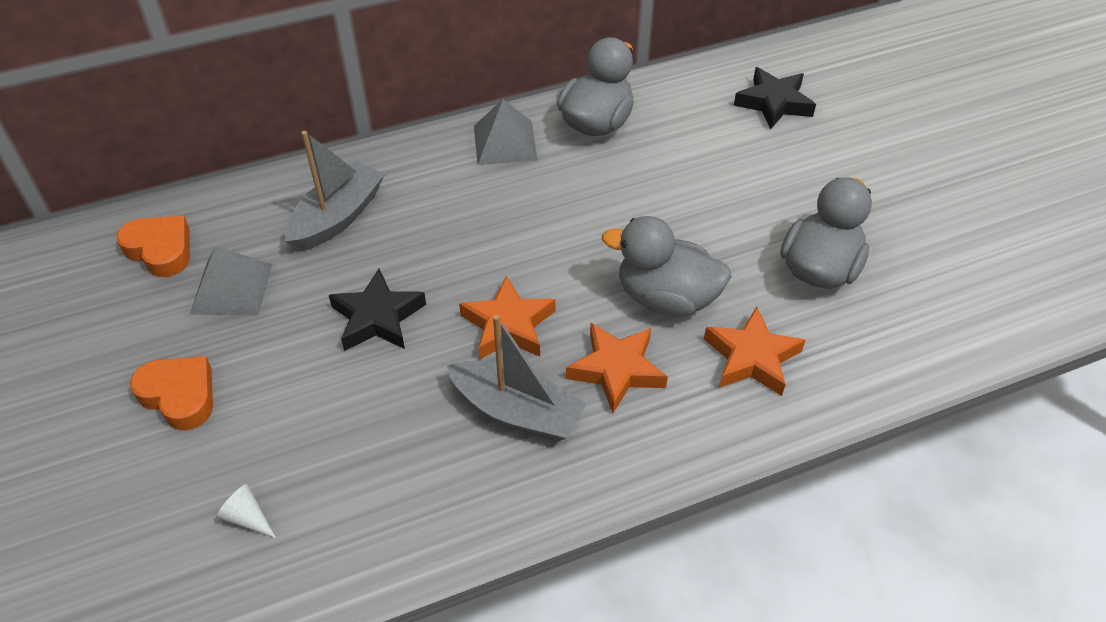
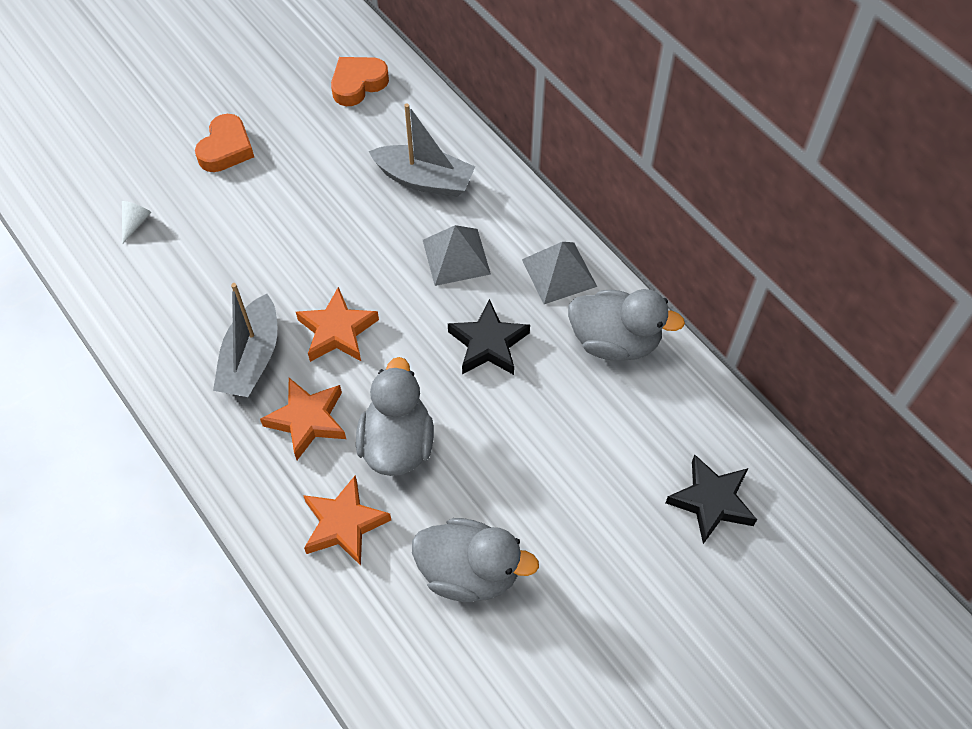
camera: 75 degrees right, 10 degrees up
(160, 250) = (358, 84): orange heart -> orange heart turned 150 degrees counterclockwise
(232, 288) = (331, 141): grey pyramid -> grey pyramid (456, 257)
(377, 317) = (324, 241): black star -> black star (488, 344)

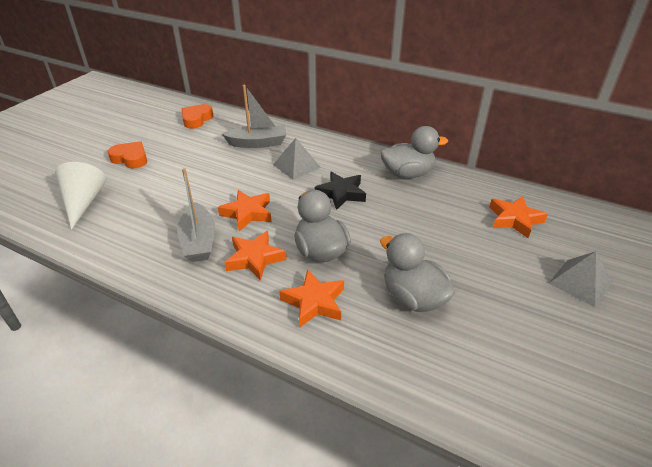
camera: 25 degrees left, 20 degrees down
(135, 223) = (83, 202): white cone -> white cone, size x2.28
(226, 149) = (130, 158): orange heart -> orange heart turned 60 degrees counterclockwise
(469, 572) = (413, 298): grey duck -> grey duck turned 120 degrees counterclockwise
(559, 272) = (357, 157): grey pyramid -> grey pyramid (580, 282)
(711, 501) = (514, 219): black star -> orange star

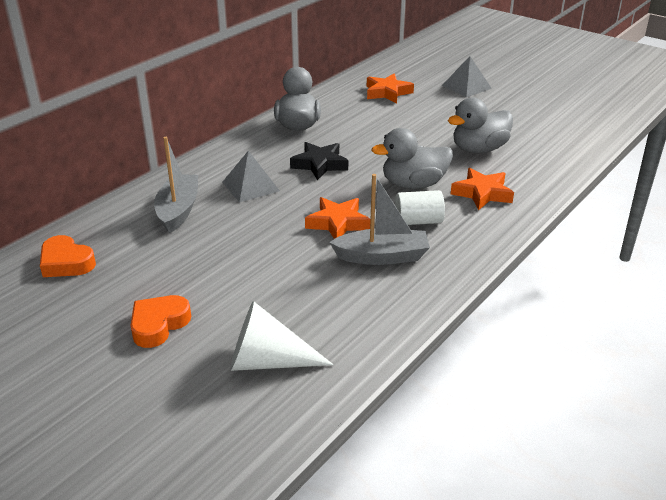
camera: 80 degrees left, 5 degrees down
(255, 258) = (418, 221): orange star -> white cylinder

